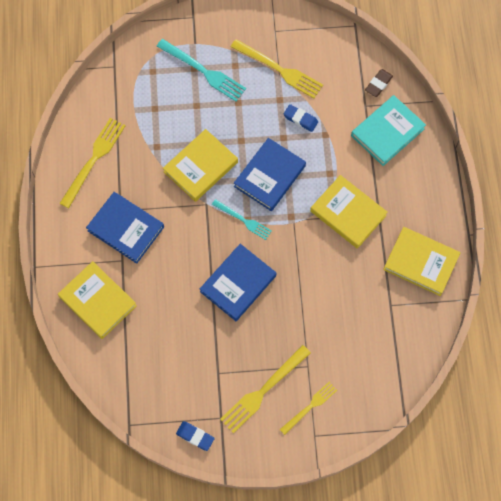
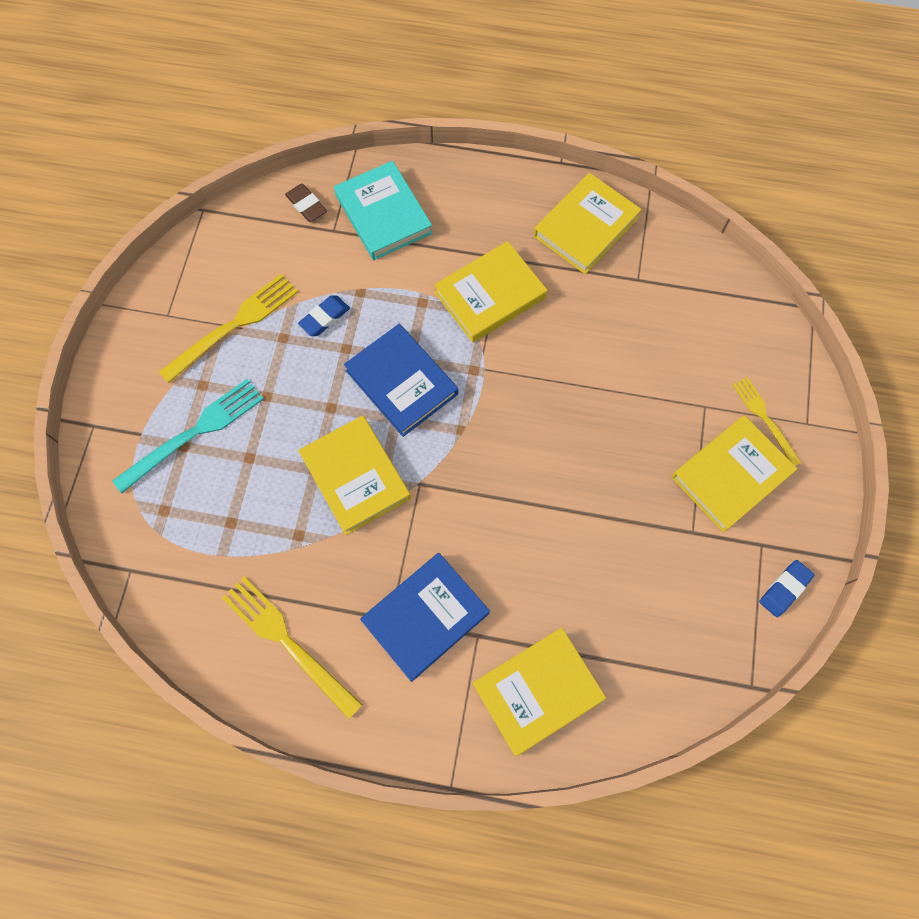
camera: 75 degrees left, 0 degrees up
(238, 283) = (559, 469): blue book -> none
(243, 220) = (461, 436): turquoise fork -> none
(263, 391) = (731, 475): yellow fork -> yellow book

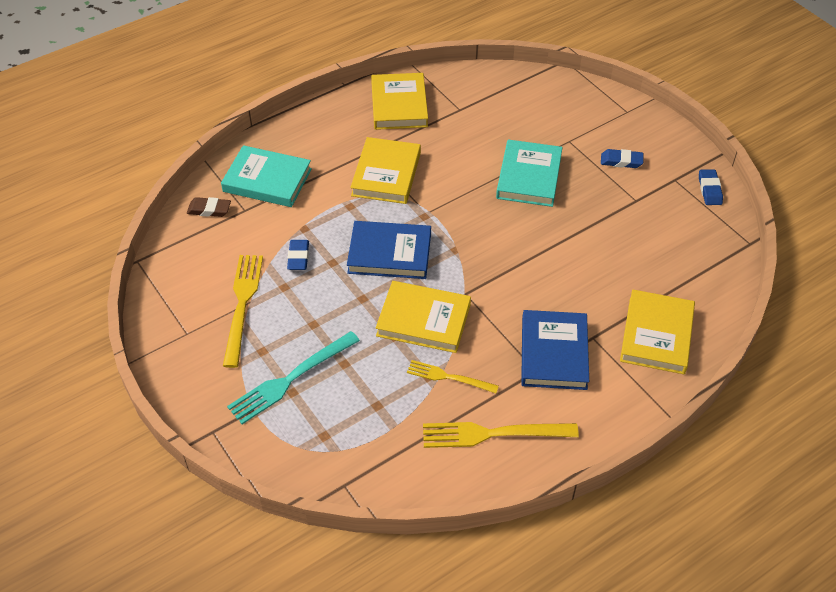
camera: 45 degrees left, 20 degrees down
(195, 433) = (290, 379): turquoise fork -> turquoise fork turned 135 degrees counterclockwise
(618, 412) = (529, 177): none -> turquoise book
(731, 475) = (621, 161): yellow book -> blue eraser
(764, 418) = (604, 124): yellow fork -> yellow fork (448, 377)

